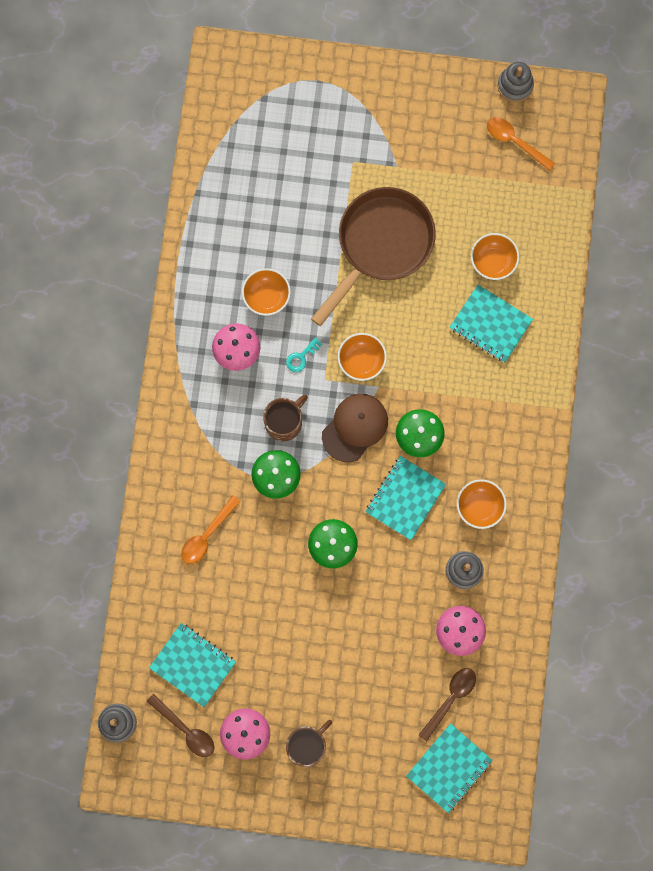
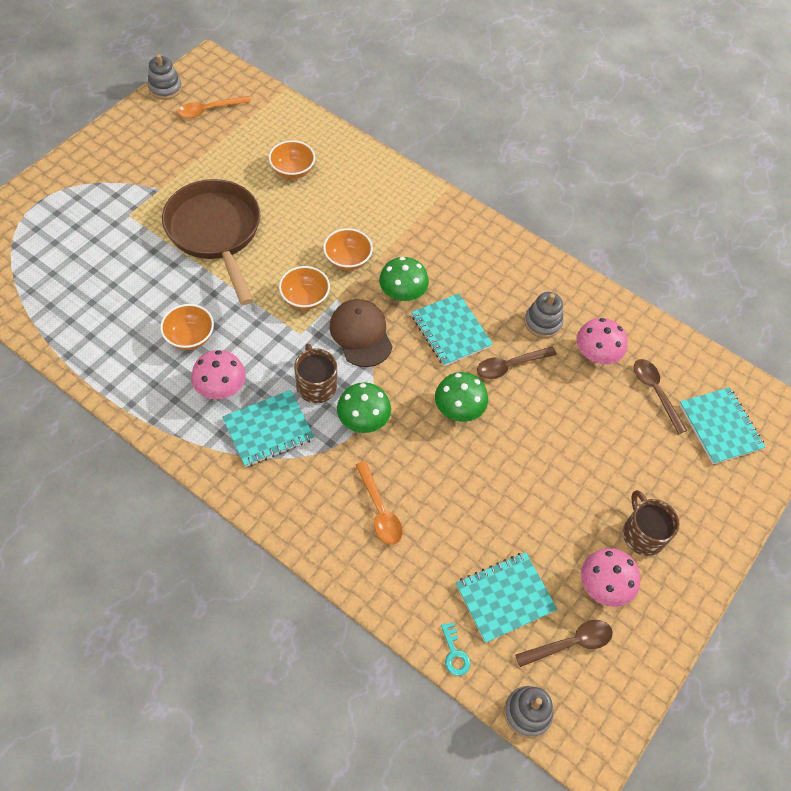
camera: 65 degrees left, 20 degrees down
(301, 357) = (266, 340): turquoise key -> turquoise key (454, 653)
(401, 565) = (510, 366): none -> brown spoon
(479, 506) = (493, 283): orange bowl -> orange bowl (347, 260)
(490, 324) = (343, 198): turquoise notebook -> turquoise notebook (268, 429)

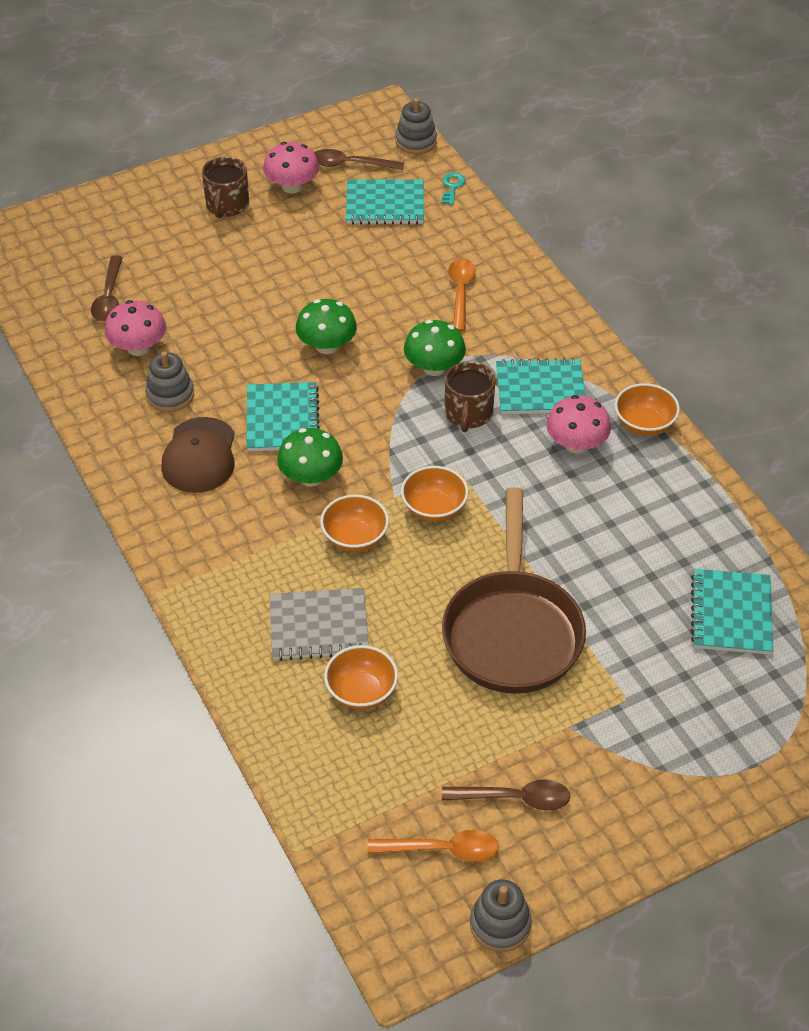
camera: 150 degrees left, 10 degrees down
(190, 337) = (593, 508): orange bowl -> orange bowl (644, 424)
(338, 198) = (319, 626): none -> grey notebook
(361, 334) = (388, 448): brown cap -> brown cap (199, 456)
(510, 366) = (242, 366): brown spoon -> brown spoon (515, 798)
(720, 426) = (73, 252): turquoise notebook -> turquoise notebook (731, 614)

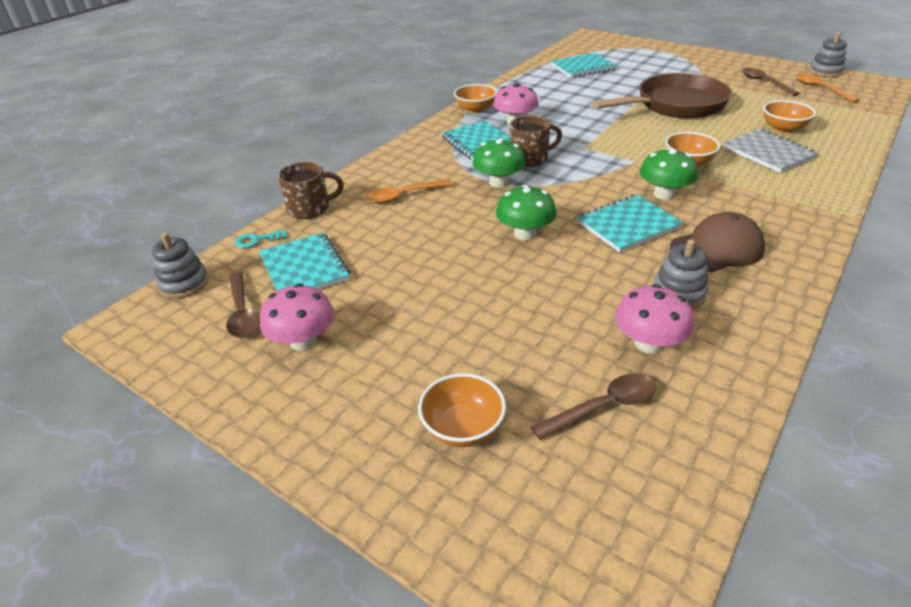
camera: 115 degrees left, 10 degrees down
(227, 205) = (366, 380): brown mug -> brown mug (310, 208)
(434, 509) = (626, 146): orange bowl -> orange bowl (463, 428)

